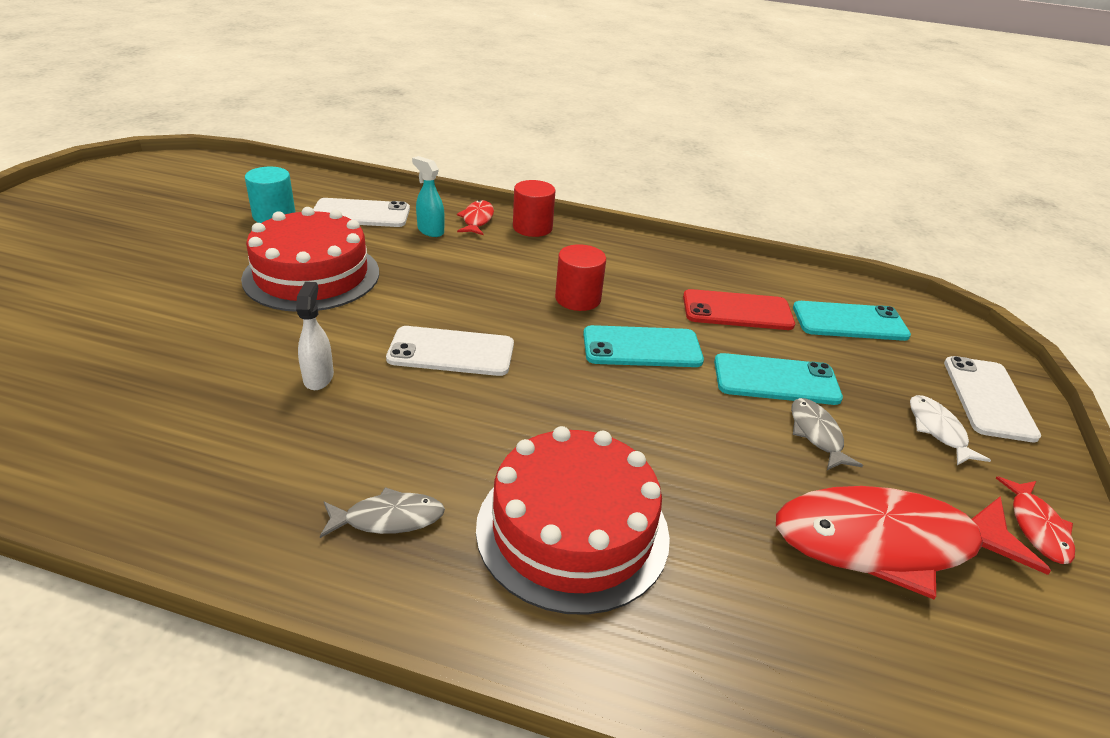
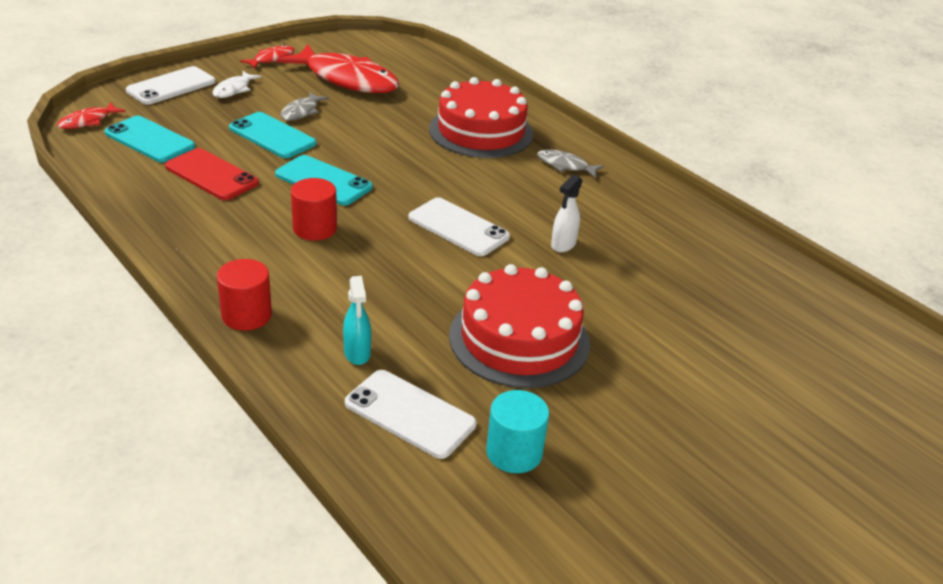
camera: 145 degrees left, 0 degrees up
(477, 220) = (290, 350): red fish -> red fish (88, 121)

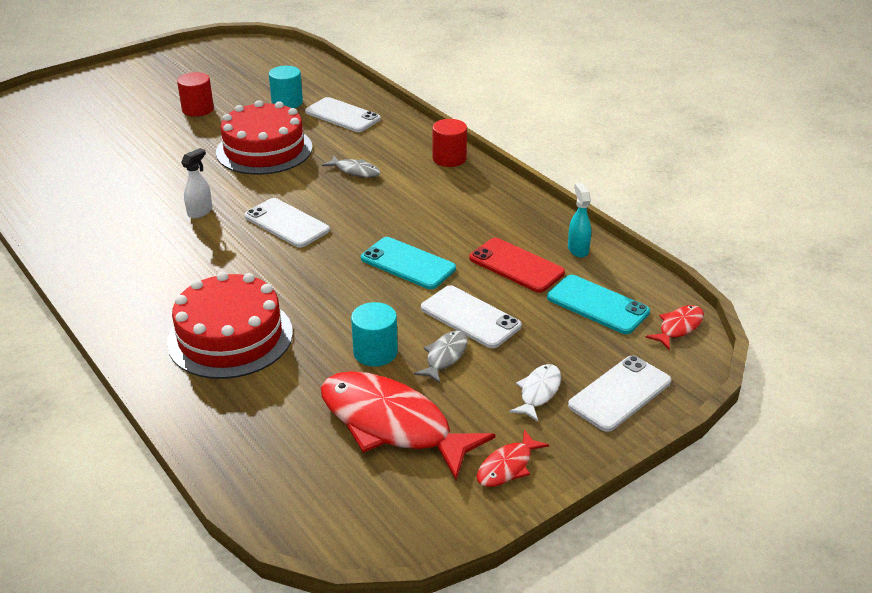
camera: 175 degrees left, 0 degrees up
(272, 136) = (470, 317): turquoise phone -> white phone
(315, 228) = (410, 218): red cylinder -> red cylinder (198, 109)
(357, 353) = (373, 140): turquoise spray bottle -> turquoise spray bottle (578, 249)
(358, 117) = (375, 352): none -> turquoise cylinder
(565, 165) = (154, 293): grey fish -> grey fish (355, 171)

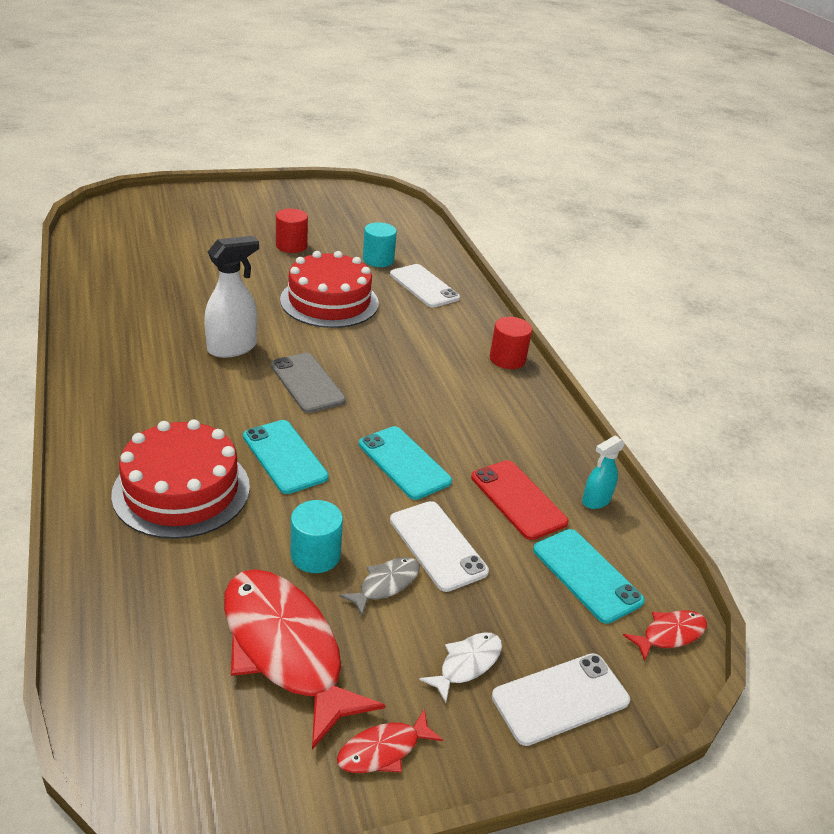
camera: 15 degrees right, 0 degrees up
(200, 212) = (233, 348): white spray bottle -> white spray bottle, size x1.73
(286, 223) = (307, 383): white phone -> grey phone
(303, 287) = (284, 456): none -> turquoise phone
(355, 171) = (405, 346): grey fish -> none
(578, 249) = (595, 501): turquoise spray bottle -> turquoise spray bottle turned 135 degrees counterclockwise

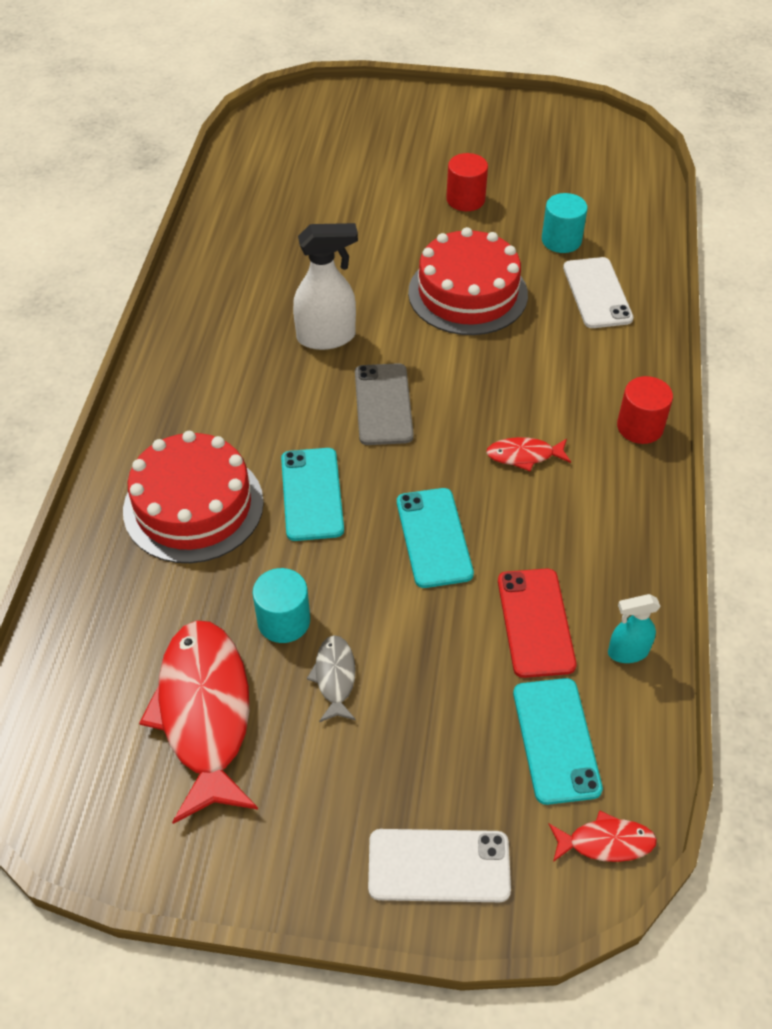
camera: 30 degrees right, 15 degrees up
(383, 750) = (240, 848): red fish -> red fish (524, 455)
(385, 584) = (335, 677): grey fish -> grey fish turned 75 degrees counterclockwise
(437, 545) = (413, 650): white phone -> none
(467, 664) = (366, 793): white fish -> none

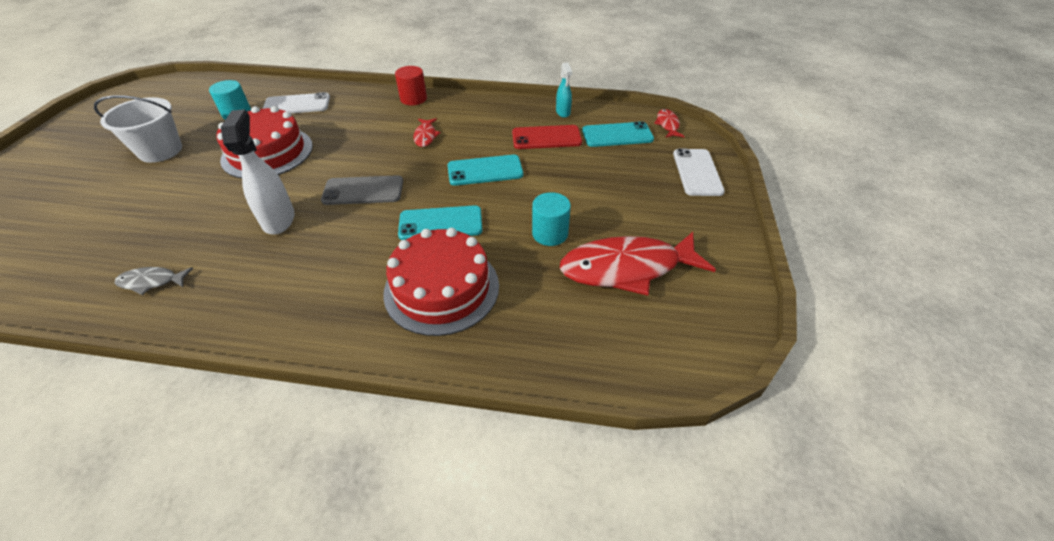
camera: 90 degrees left, 5 degrees down
(335, 677) = (590, 210): grey fish -> grey fish (151, 282)
(465, 199) = (160, 151): red cylinder -> white bucket

